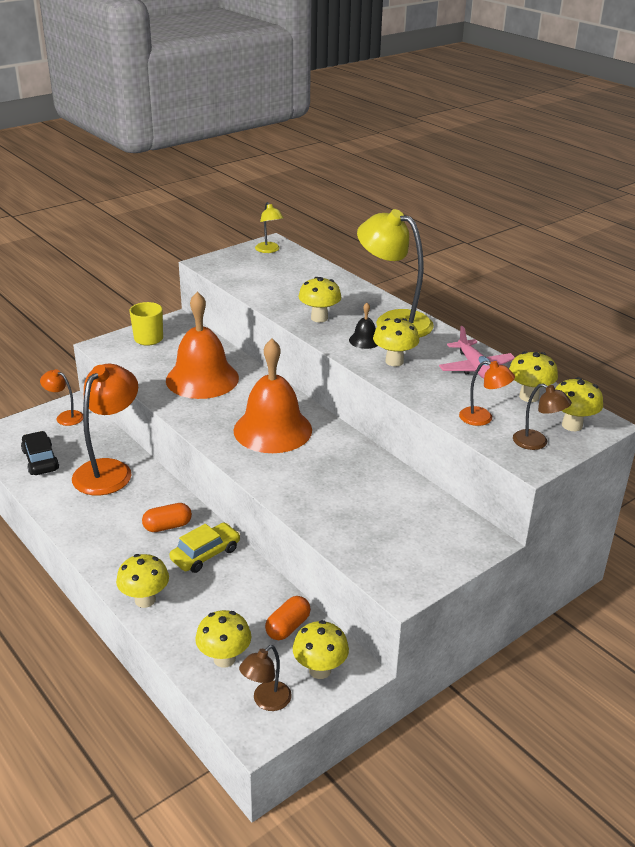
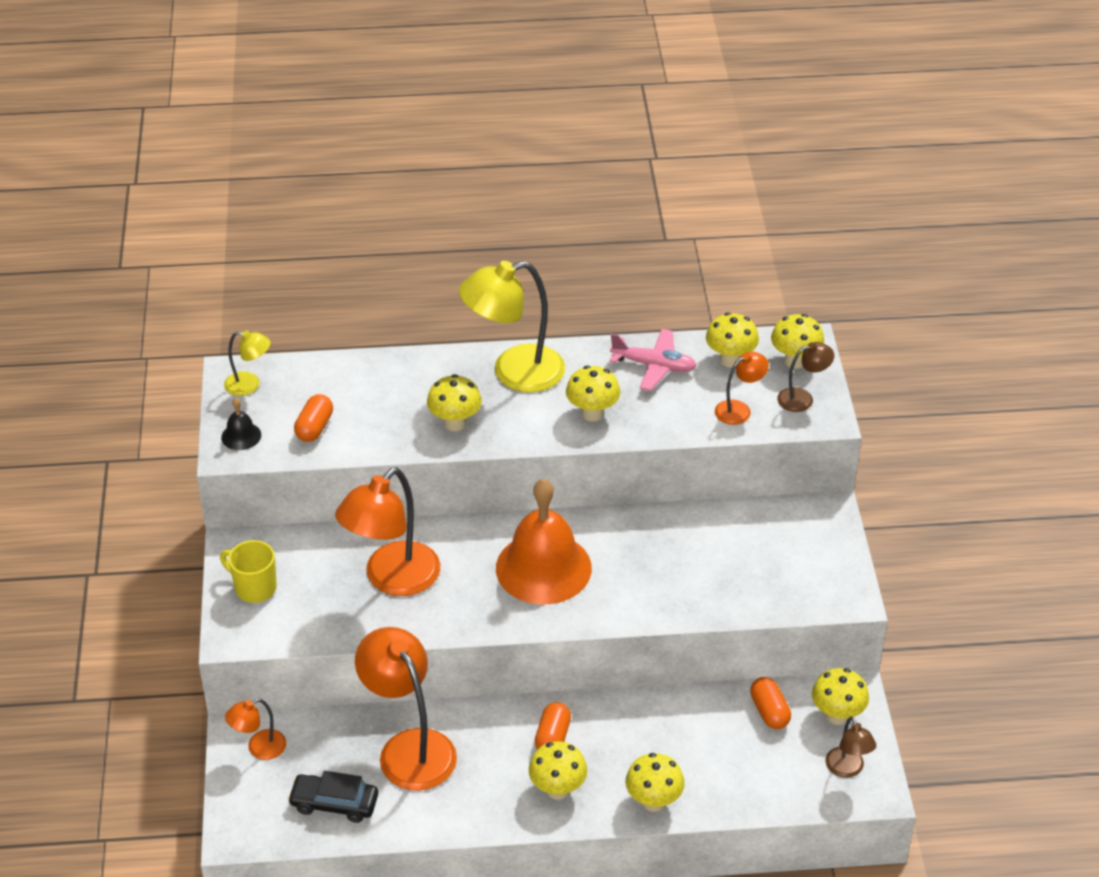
camera: 55 degrees left, 10 degrees up
(202, 379) = (392, 579): orange bell -> orange lamp
(205, 554) = (621, 726): yellow car -> none
(224, 659) = (776, 775): yellow mushroom -> yellow mushroom (557, 789)
(258, 278) = (314, 427): none -> orange capsule
(364, 340) = (533, 413): black bell -> black bell (241, 436)

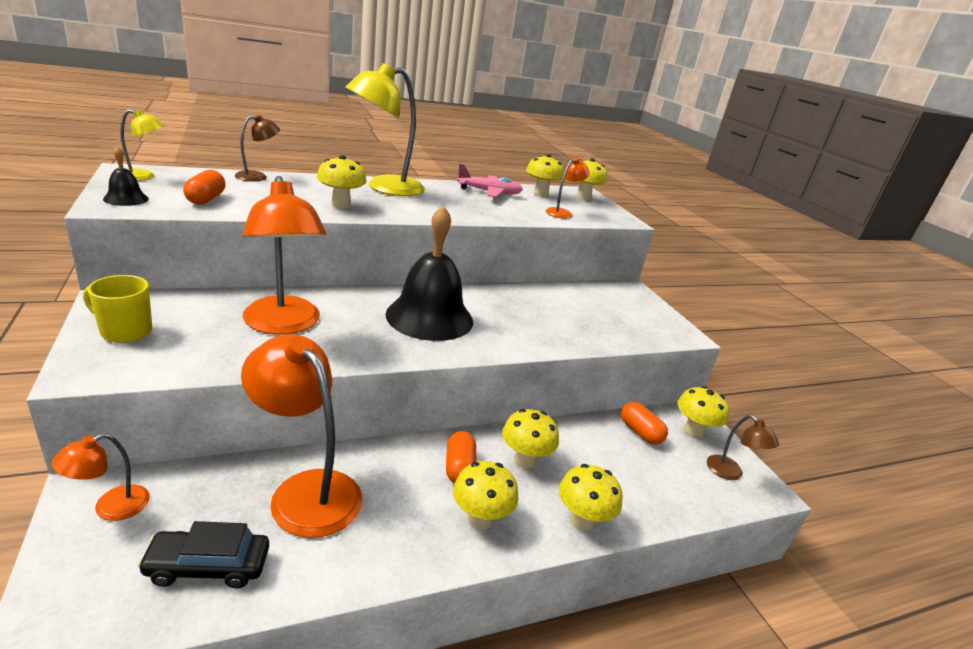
camera: 20 degrees left, 15 degrees down
(392, 579) = (284, 325): orange lamp -> orange lamp turned 45 degrees counterclockwise
(543, 568) = (429, 317): orange bell -> black bell
(592, 414) = (455, 208): yellow mushroom -> yellow mushroom (524, 460)
(802, 398) = (601, 211): brown lamp -> brown lamp (258, 176)

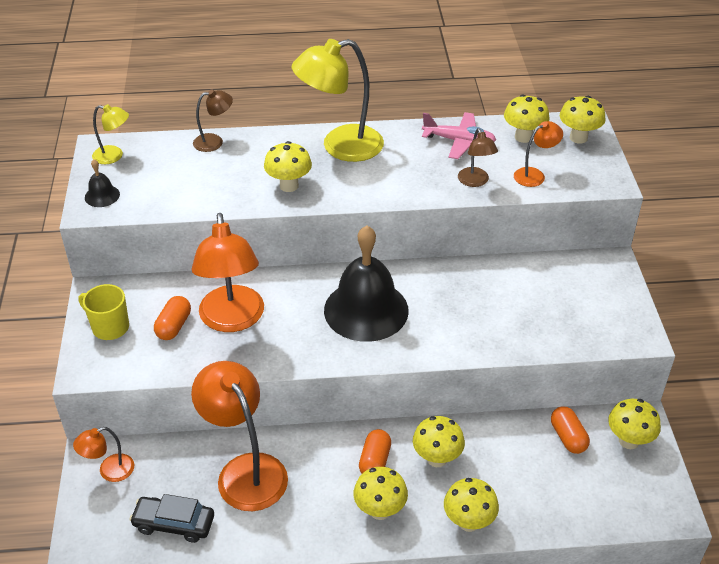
camera: 20 degrees right, 15 degrees up
(206, 199) = (166, 189): orange capsule -> orange capsule (174, 326)
(730, 473) = (644, 491): brown lamp -> brown lamp (475, 182)

